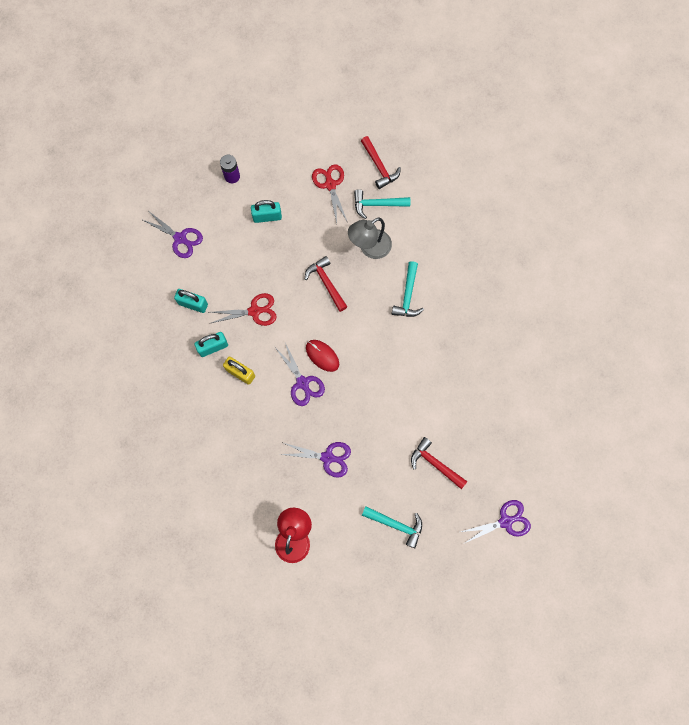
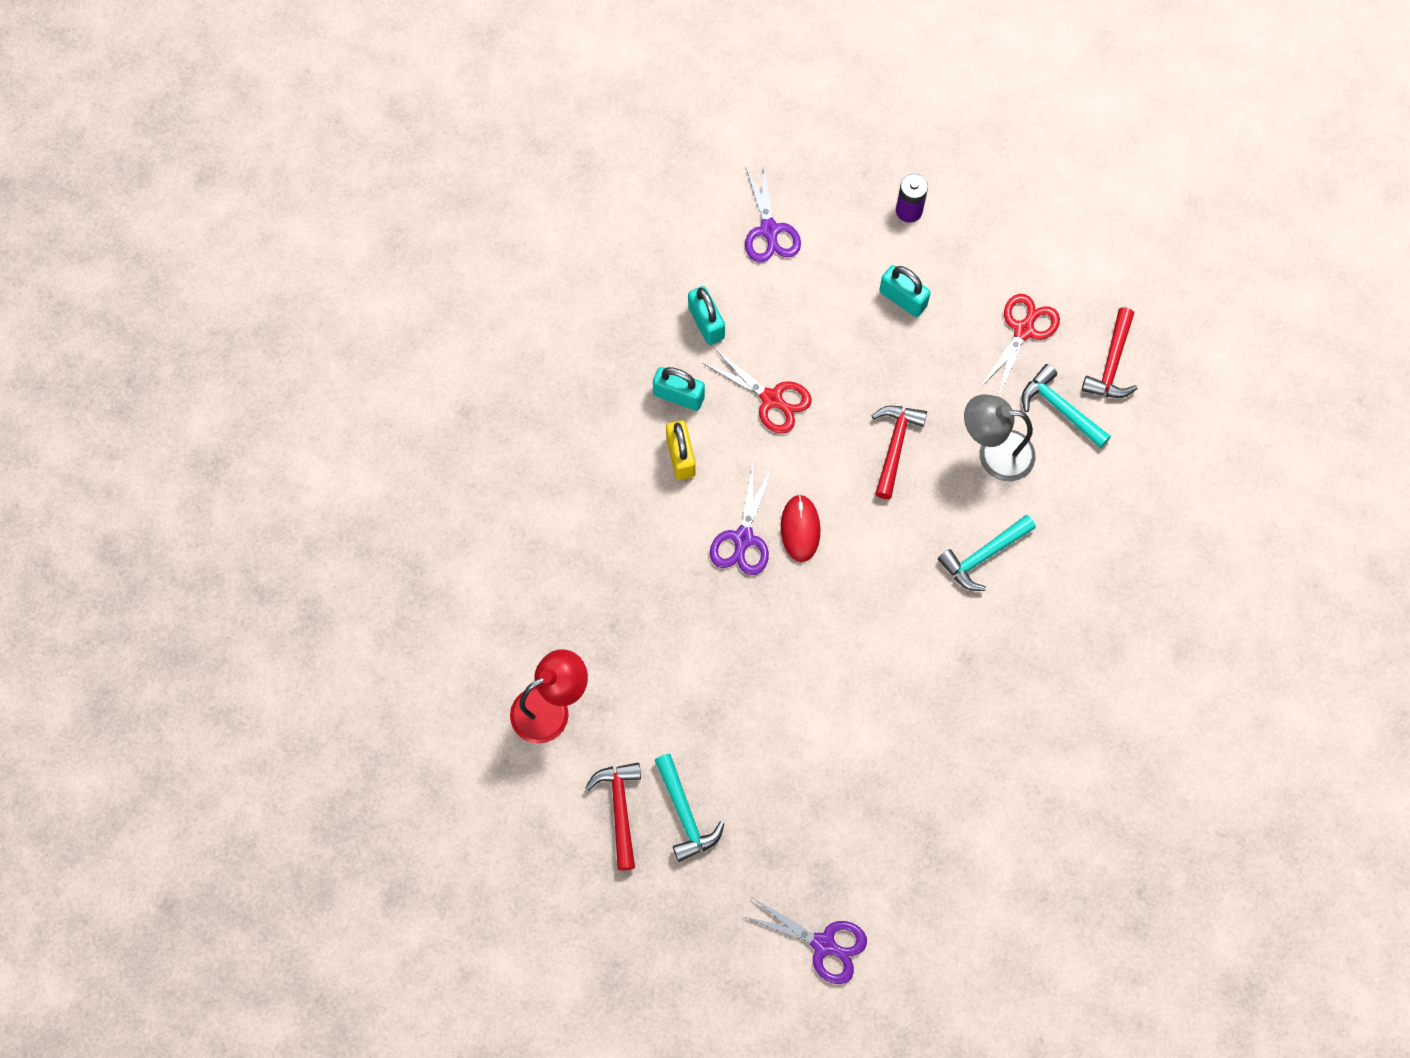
camera: 45 degrees right, 5 degrees down
(328, 457) = (684, 655): purple scissors -> none
(435, 463) = (807, 789): red hammer -> red hammer (620, 809)

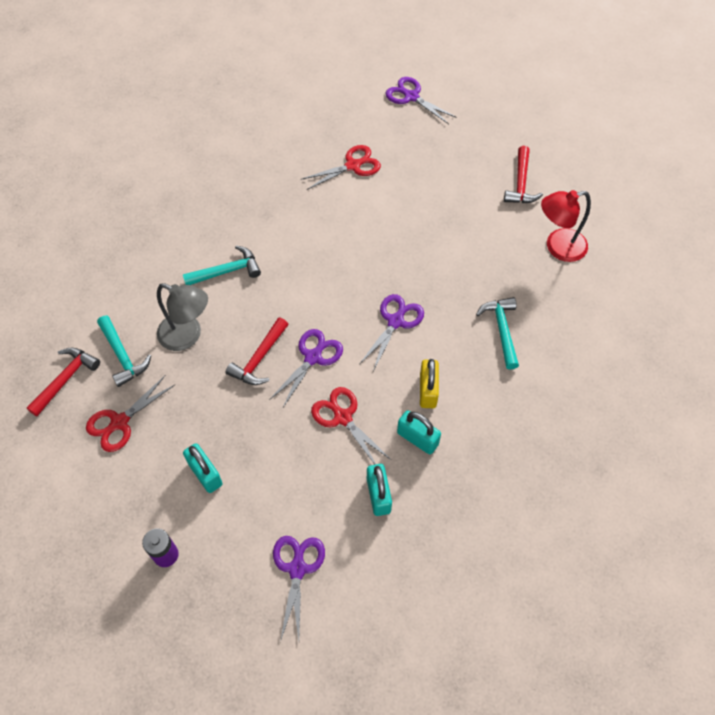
camera: 165 degrees left, 10 degrees down
(685, 814) = (479, 172): turquoise hammer -> turquoise hammer (501, 330)
(800, 529) = (351, 318): red mouse -> none
(830, 465) = (313, 357): none -> purple scissors
(873, 778) = (353, 165): none -> red scissors

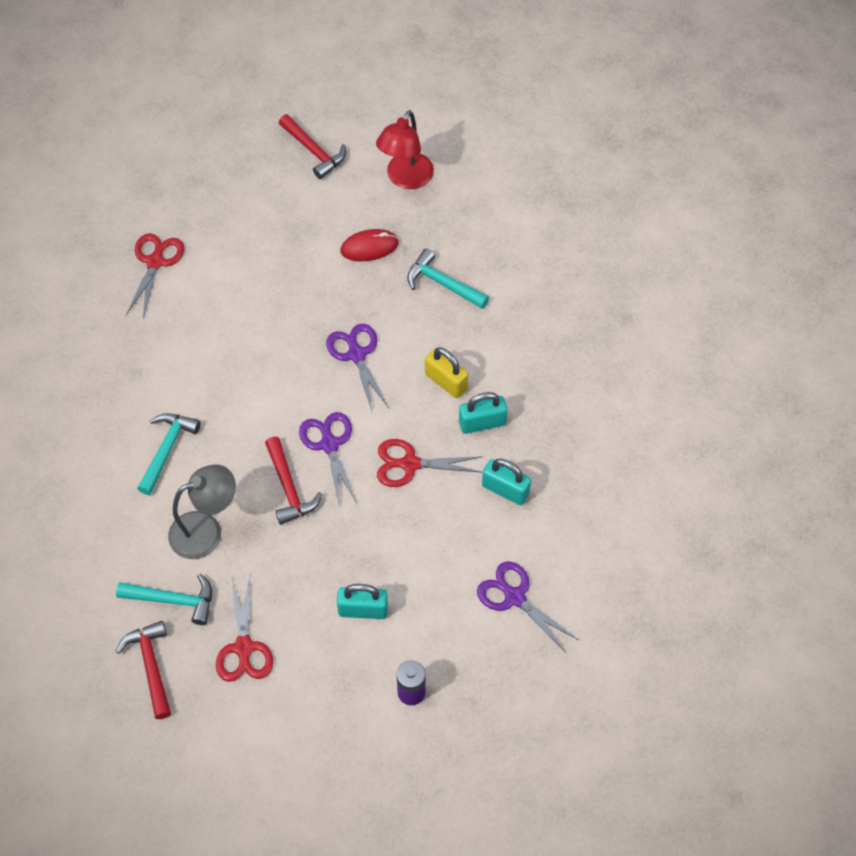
camera: 50 degrees left, 0 degrees up
(411, 96) = (126, 155): purple scissors -> none
(484, 267) = (369, 247): none -> red mouse

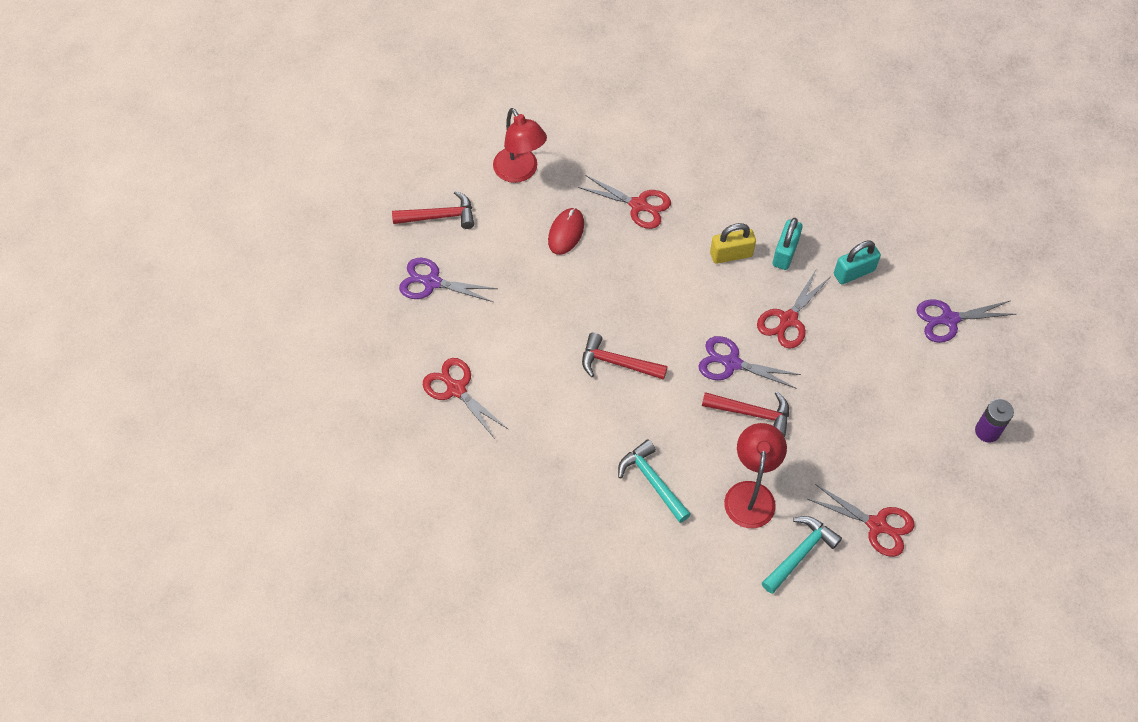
camera: 55 degrees left, 0 degrees up
(151, 666) = (850, 603): red hammer -> red hammer (617, 363)
(206, 530) = (750, 494): grey lamp -> red lamp
(356, 354) = (661, 298): purple scissors -> purple scissors (431, 282)
(363, 610) = (896, 423): turquoise padlock -> none
(442, 283) = (639, 205): turquoise hammer -> red scissors

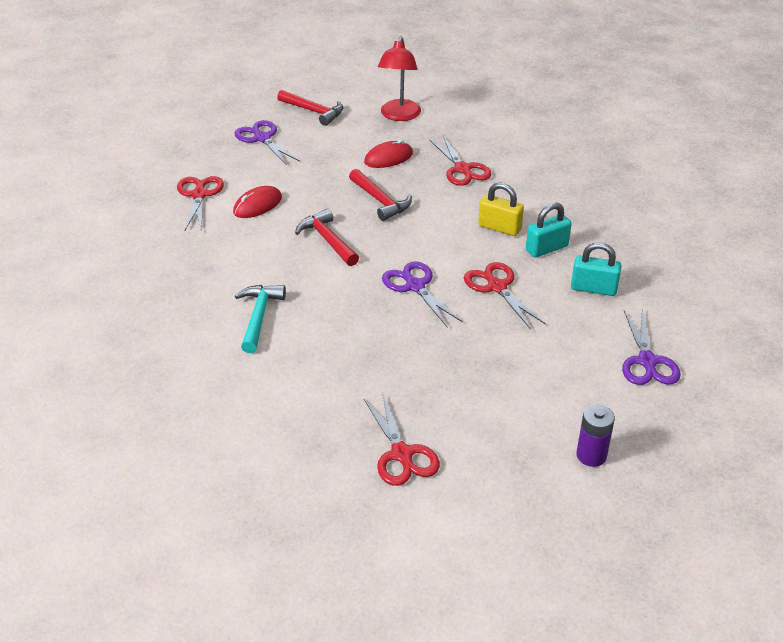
camera: 40 degrees right, 20 degrees down
(519, 365) = (257, 205): none -> red mouse
(750, 494) = (322, 369): red lamp -> none
(752, 413) = (391, 323): red hammer -> red hammer (380, 201)
(788, 320) = (496, 286): red scissors -> red scissors turned 75 degrees clockwise
(800, 553) = (311, 430): turquoise hammer -> none
(948, 319) = (647, 362): purple scissors -> purple scissors turned 120 degrees counterclockwise

